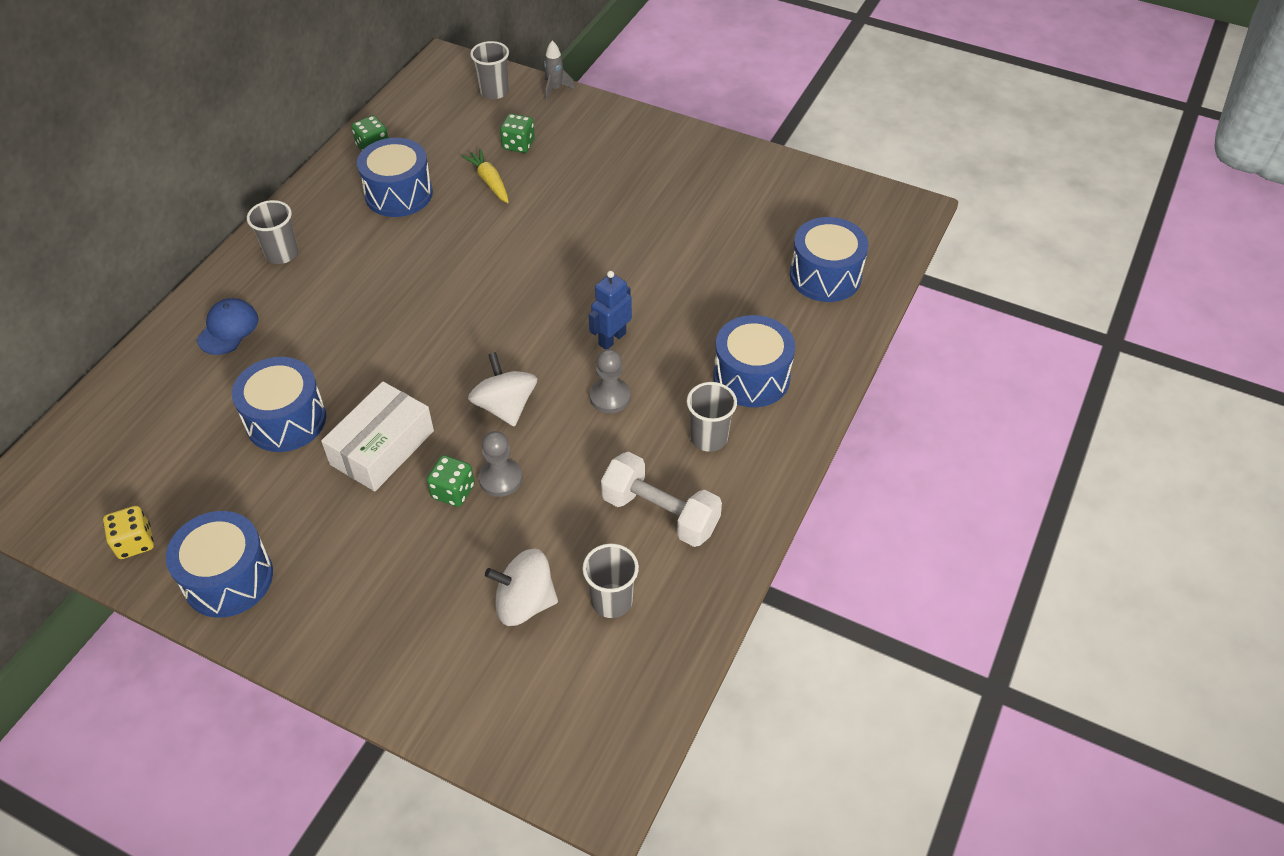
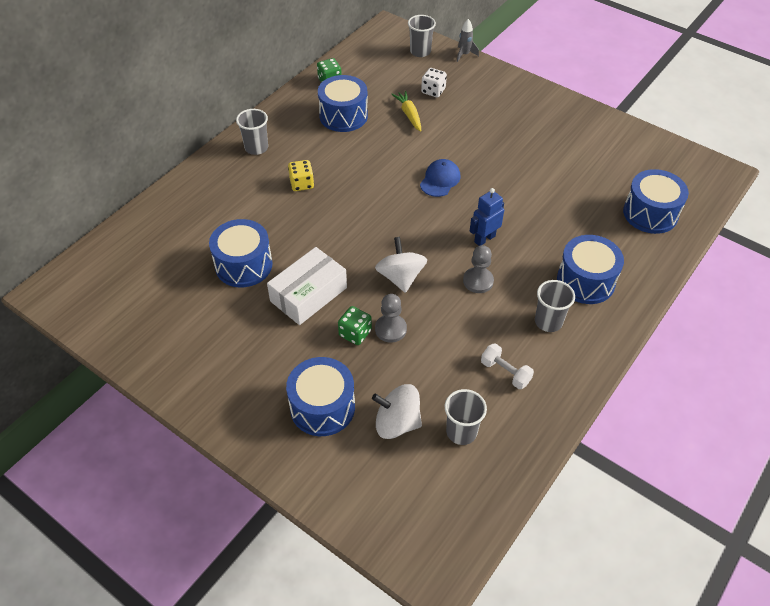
camera: 10 degrees right, 0 degrees up
(135, 542) = (128, 336): yellow dice -> yellow dice (302, 184)
(228, 329) = (212, 195): blue cap -> blue cap (440, 180)
(228, 578) = (188, 372): blue drum -> blue drum (322, 407)
(518, 144) = (433, 91): green dice -> white dice
(660, 513) = (505, 372): white dumbbell -> white dumbbell, size x0.59

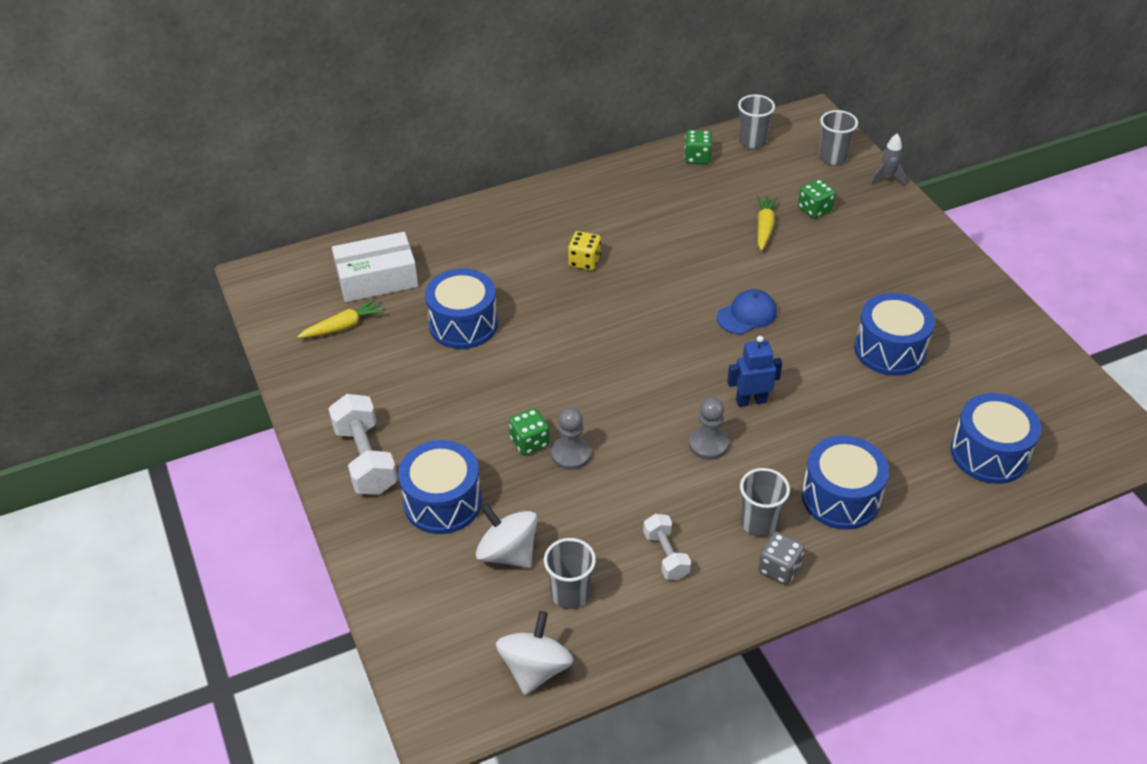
camera: 30 degrees right, 5 degrees down
(149, 304) = (343, 326): none -> yellow carrot
(239, 401) = (365, 459): none -> white dumbbell
(256, 148) = (562, 205): grey cup -> grey cup (752, 141)
(308, 294) = (509, 382): white box -> white box (377, 279)
(343, 116) = (685, 202): blue drum -> blue drum (889, 350)
(400, 277) = (622, 404): white spinning top -> white spinning top (535, 668)
(433, 91) = (814, 209): white dice -> green dice
(582, 347) = (779, 568): none -> grey dice

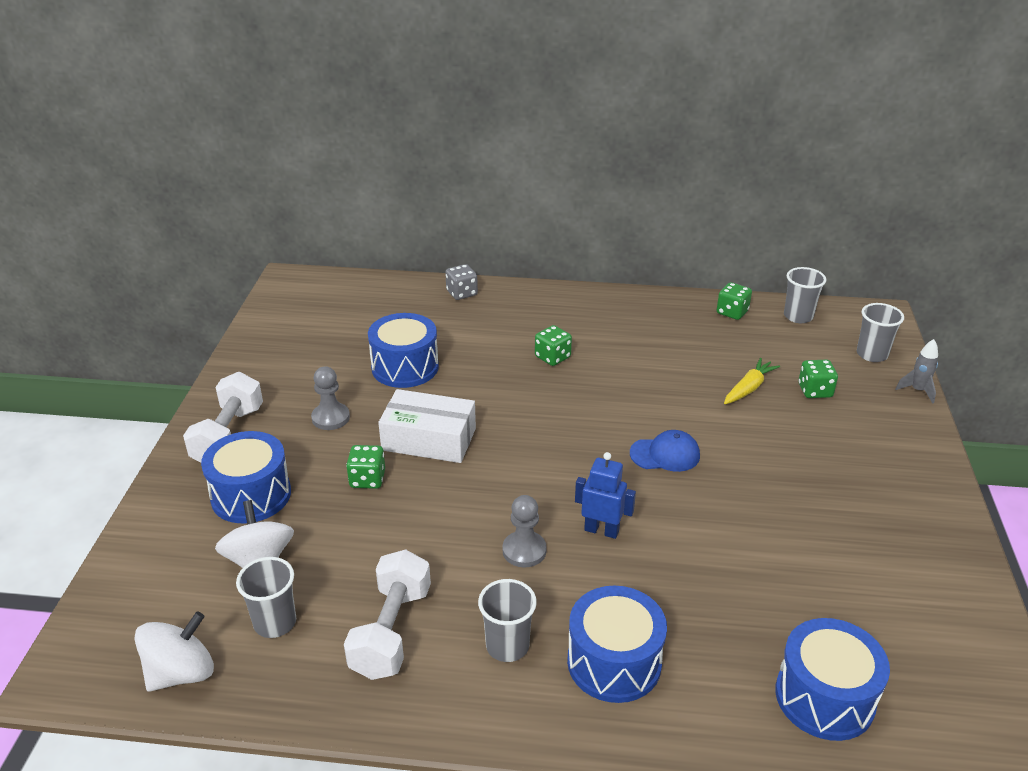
camera: 30 degrees right, 10 degrees down
(343, 326) = (313, 334): yellow carrot -> none
(377, 279) = (372, 311): white box -> white box (429, 439)
(571, 454) = (392, 504): grey pawn -> grey pawn (330, 418)
(584, 261) = (552, 357): yellow dice -> green dice
(666, 555) = (391, 631): white dumbbell -> white dumbbell, size x1.69
(779, 568) = (488, 700): grey dice -> grey dice (462, 293)
(889, 350) = (791, 544): blue drum -> none

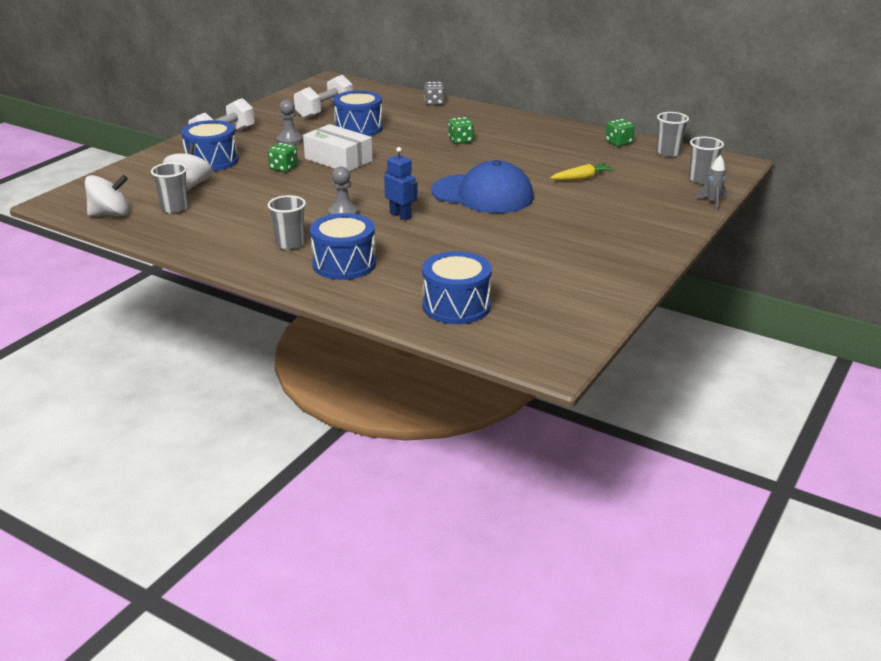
camera: 25 degrees right, 5 degrees down
(391, 631) = (232, 225): white dumbbell -> white dumbbell (325, 110)
(665, 454) = (483, 194): blue cap -> blue cap, size x1.99
(815, 391) = (630, 188): green dice -> none

